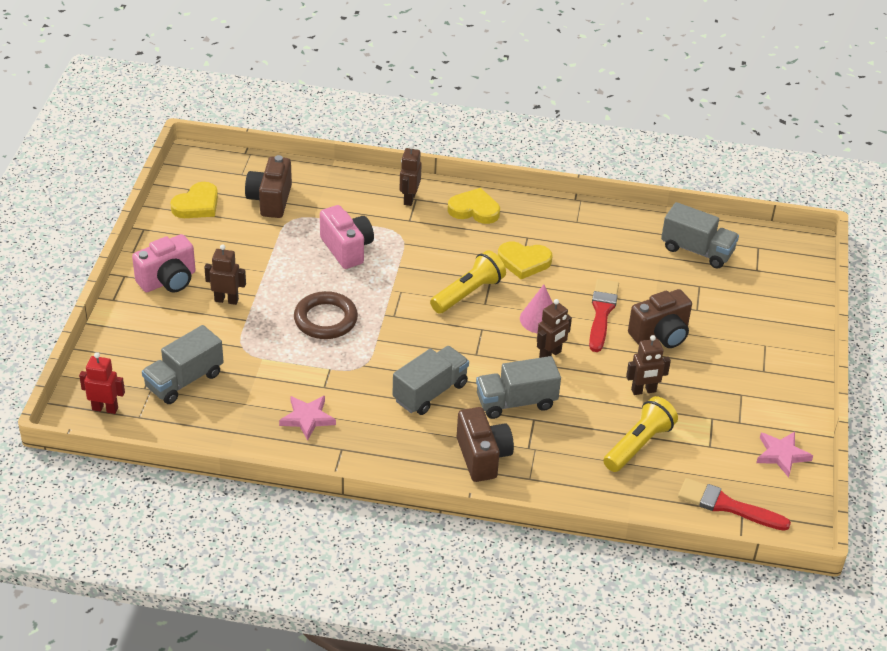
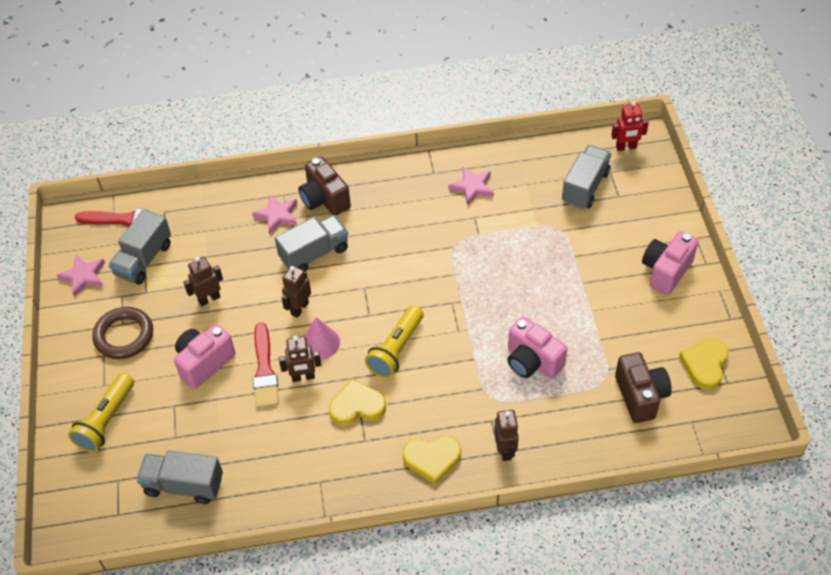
camera: 165 degrees right, 10 degrees up
(226, 300) = (603, 269): brown robot -> brown robot (303, 377)
(325, 319) = (508, 278): brown ring -> brown ring (124, 336)
(430, 392) = (387, 239): grey truck -> grey truck (143, 259)
(544, 455) = (277, 215): none -> pink star
(638, 444) = (204, 248): yellow flashlight -> yellow flashlight (106, 421)
(660, 335) = (204, 363): brown camera -> pink camera

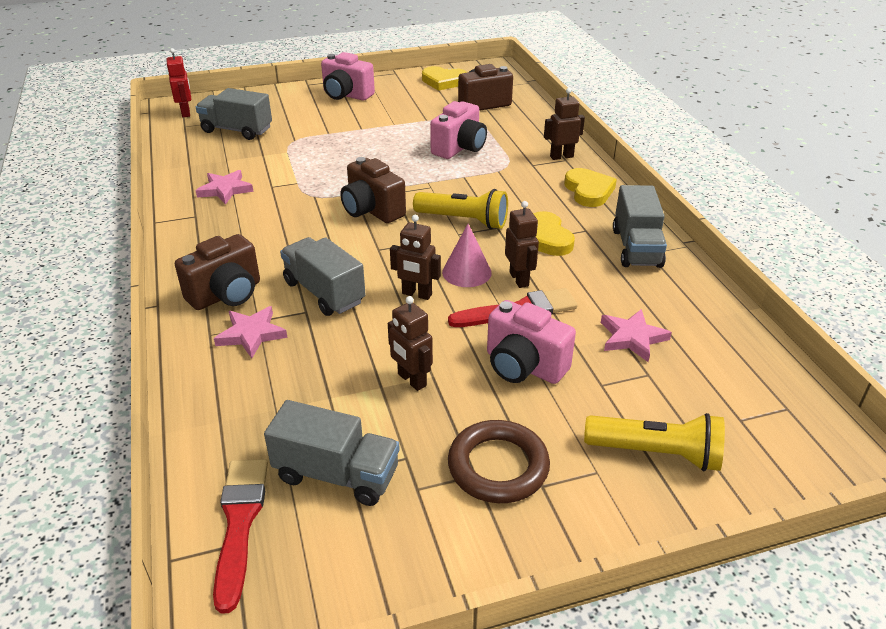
camera: 100 degrees left, 15 degrees down
(83, 276) = (379, 558): pink star -> pink star (632, 338)
(184, 485) = (711, 353): grey truck -> grey truck (636, 248)
(423, 285) = (372, 210): none -> brown camera

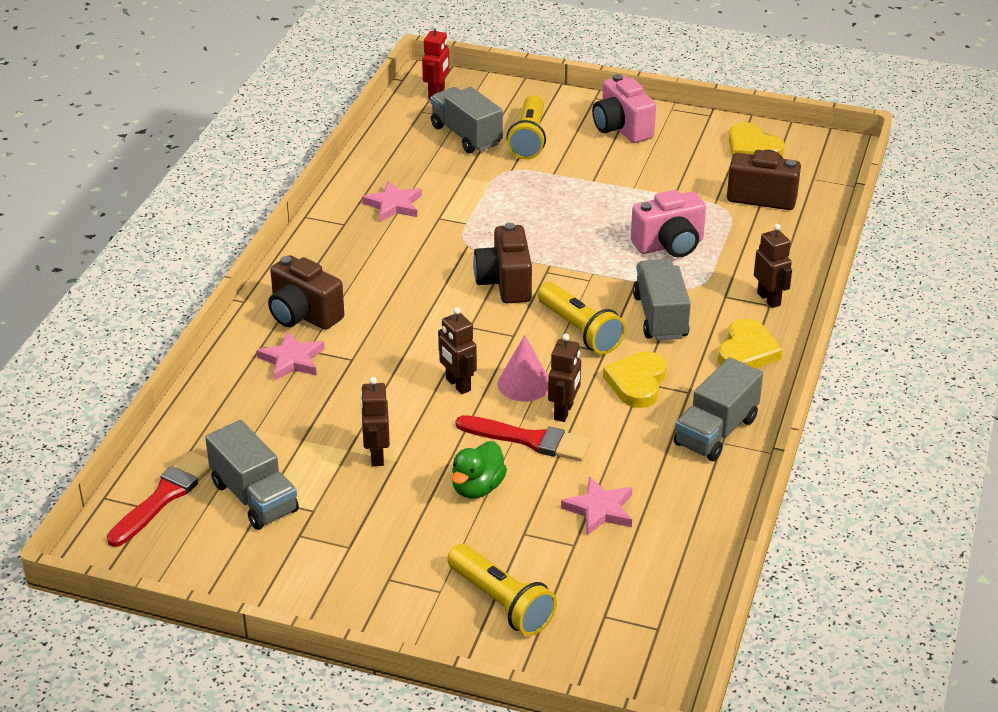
camera: 35 degrees right, 0 degrees up
(226, 294) = (303, 315): brown camera -> brown camera turned 45 degrees clockwise
(287, 119) = (529, 139): none -> yellow flashlight
(324, 292) = (383, 348): grey truck -> grey truck (660, 317)
(498, 466) = (371, 550): brown ring -> none
(523, 366) = (477, 488): pink camera -> green duck
(561, 156) = (769, 299): brown robot -> brown robot turned 45 degrees clockwise

